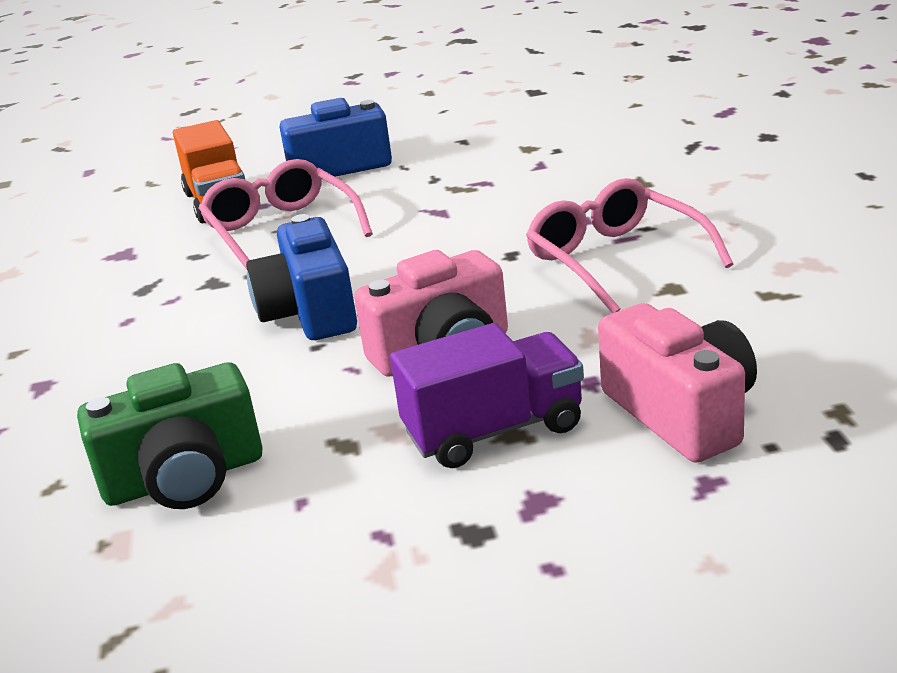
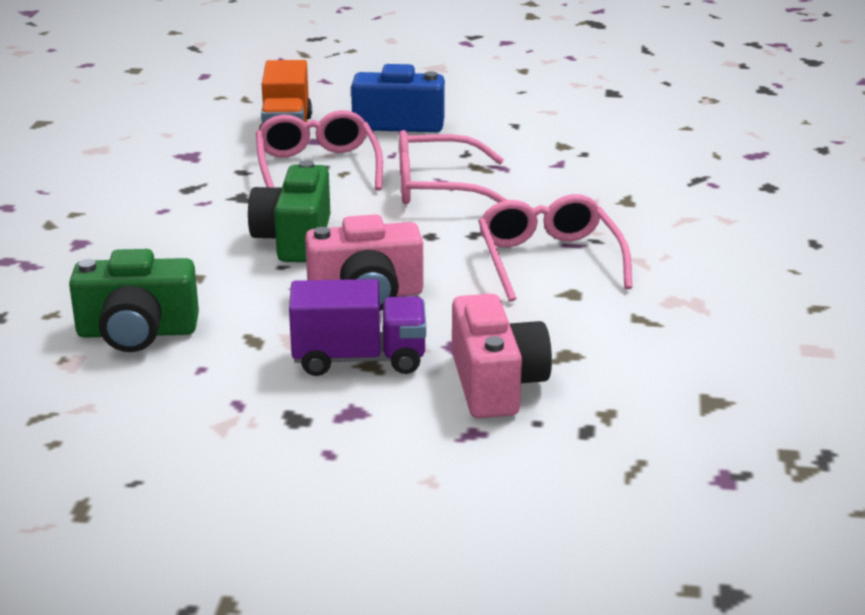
camera: 15 degrees right, 0 degrees up
(310, 312) = (294, 239): blue camera -> green camera
(431, 218) = (437, 187): none -> pink glasses

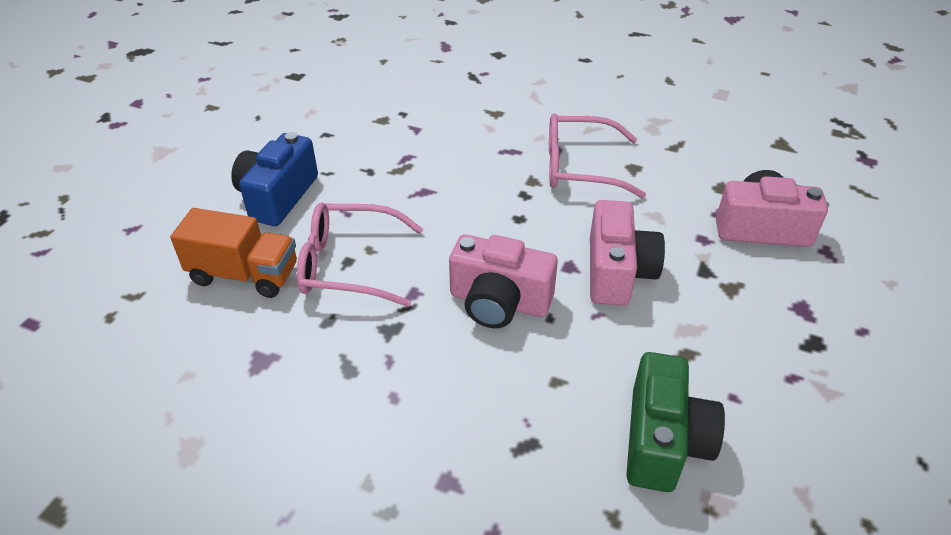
camera: 75 degrees left, 15 degrees up
(294, 239) = (499, 302): green camera -> pink camera
(359, 359) = (722, 292): purple truck -> none
(437, 187) = (429, 198): pink glasses -> none

